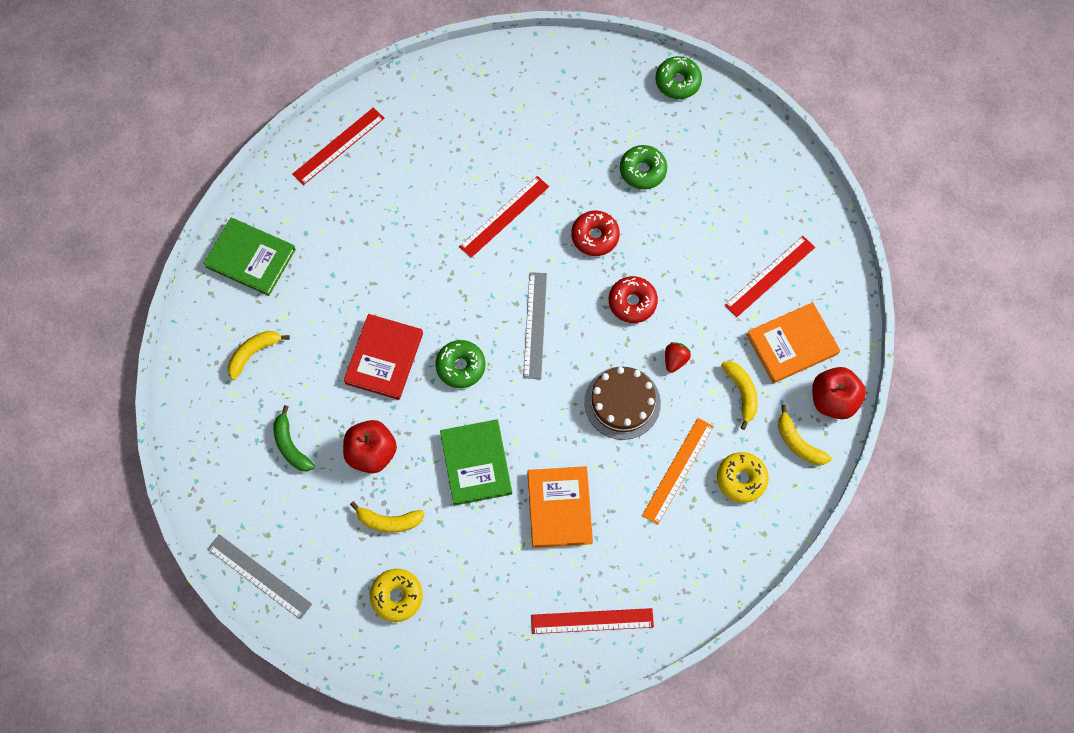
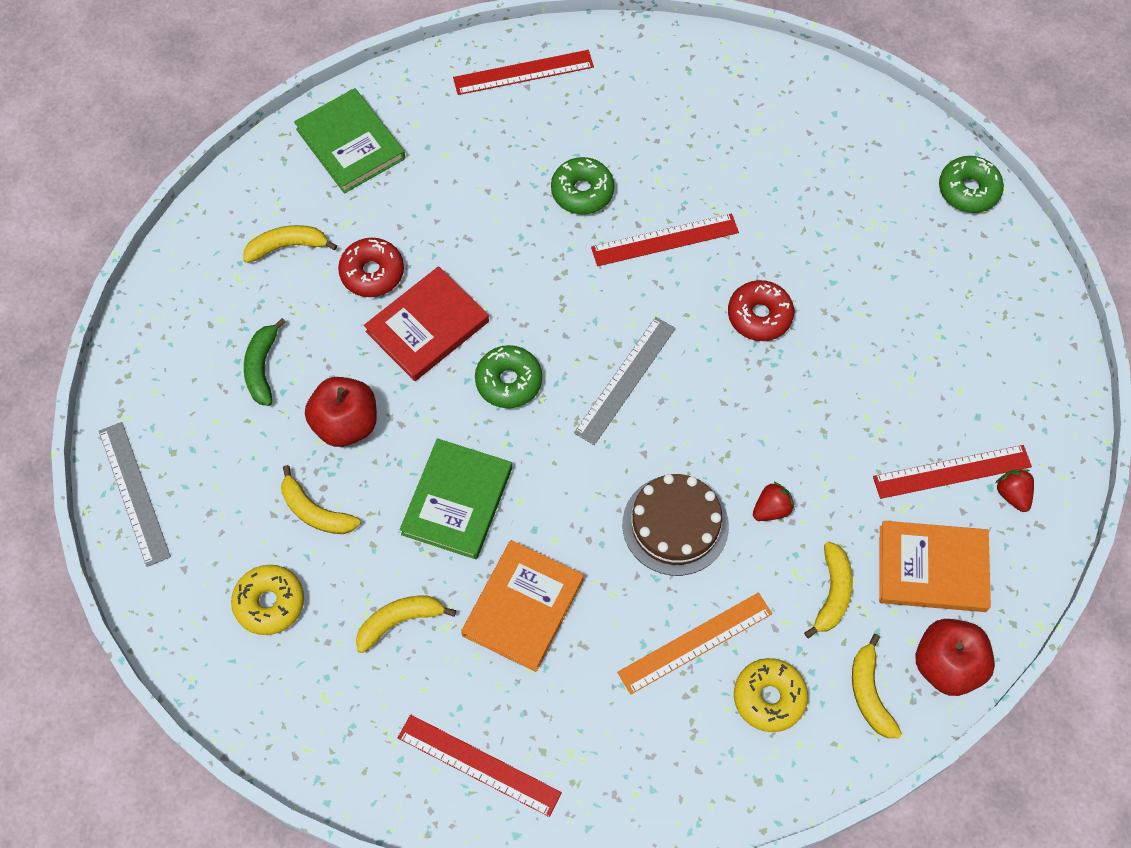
camera: 30 degrees right, 5 degrees down
(487, 561) = (399, 621): none -> yellow banana
(632, 302) = (759, 414): red donut -> red donut (372, 273)
(642, 171) = (863, 270): green donut -> green donut (582, 192)
(813, 271) = (1012, 494): none -> red strawberry

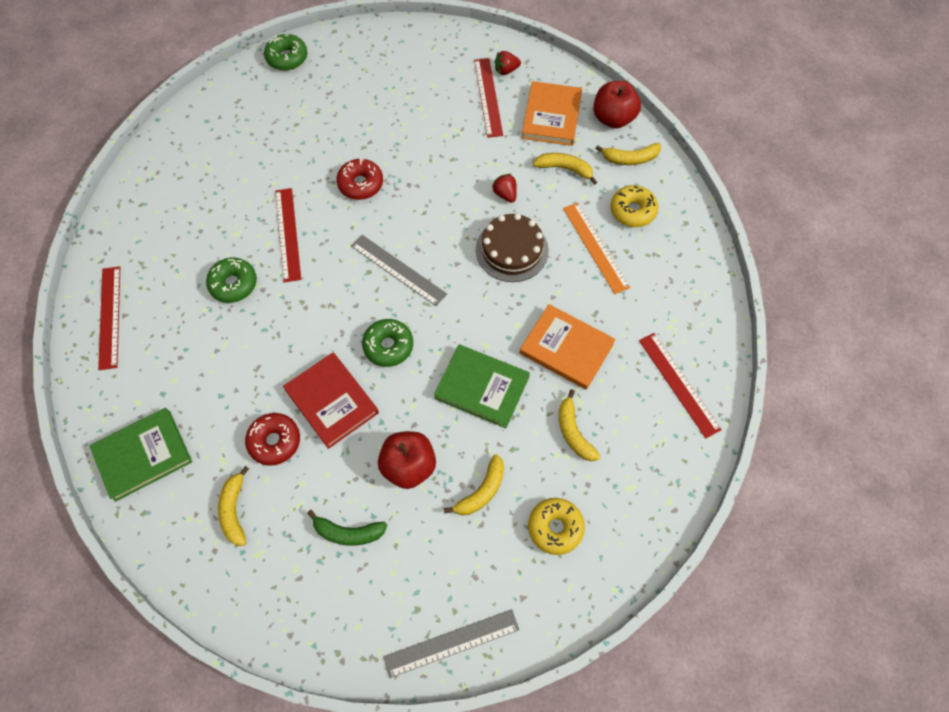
camera: 85 degrees left, 0 degrees up
(479, 765) = (679, 384): red ruler -> red ruler turned 60 degrees counterclockwise

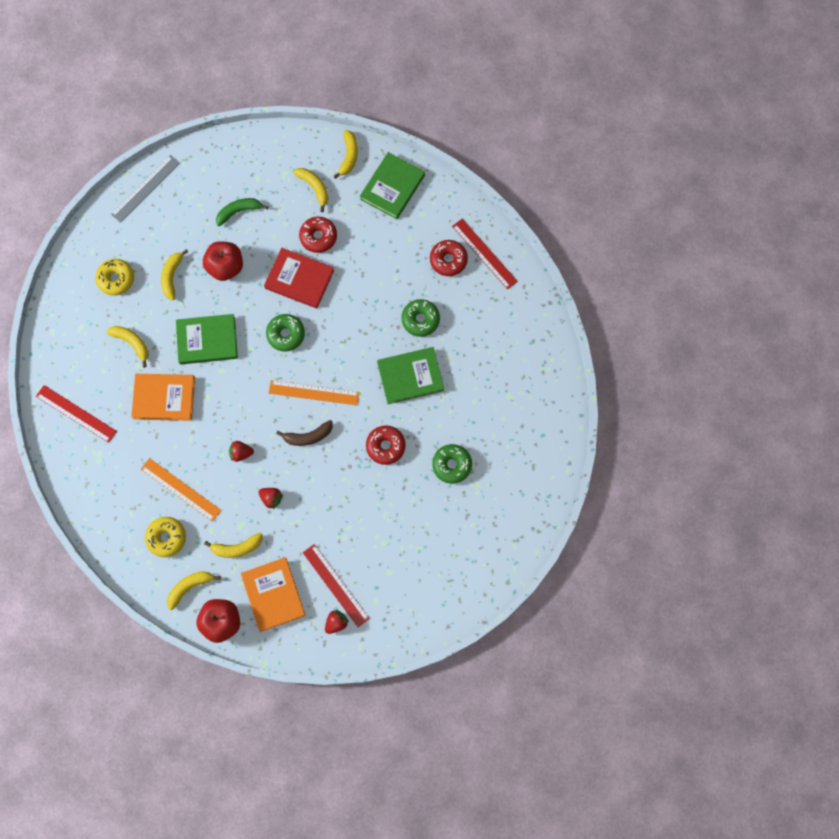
camera: 150 degrees right, 10 degrees up
(153, 331) = (448, 260): none -> red donut
(162, 529) = (349, 156): none -> yellow banana
(287, 58) = (525, 531): green donut -> green donut (452, 465)
(288, 234) = (410, 376): red ruler -> green book
(398, 270) = (314, 392): grey ruler -> orange ruler
(432, 231) = (308, 436): none -> brown banana
(512, 250) = (241, 453): brown cake -> red strawberry

